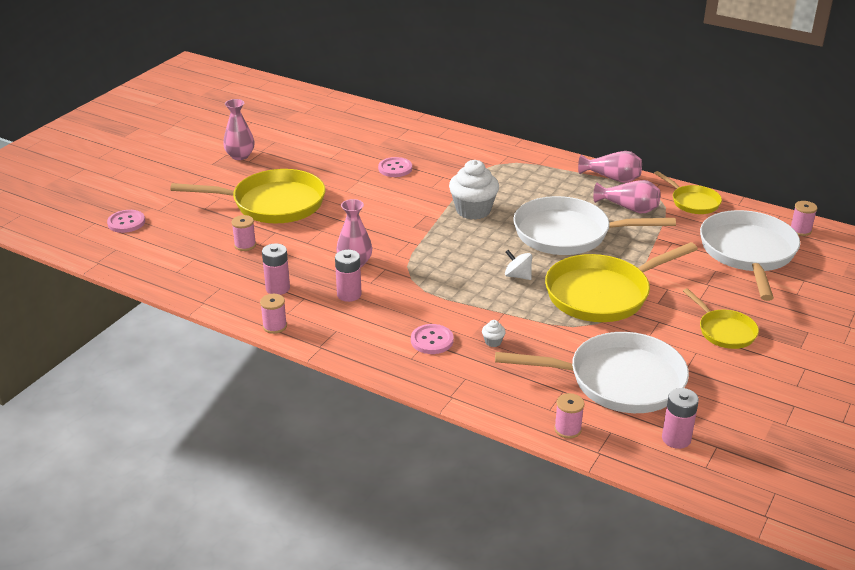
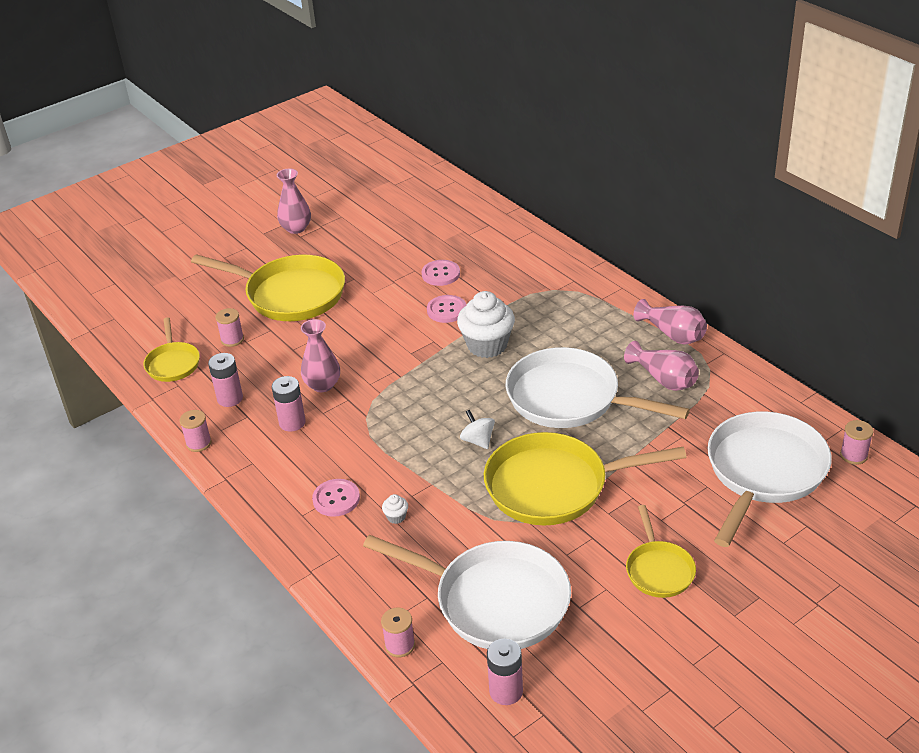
camera: 25 degrees right, 5 degrees up
(126, 222) = (142, 289): pink button -> pink button (446, 310)
(693, 202) = (746, 387): yellow pan -> yellow pan (173, 363)

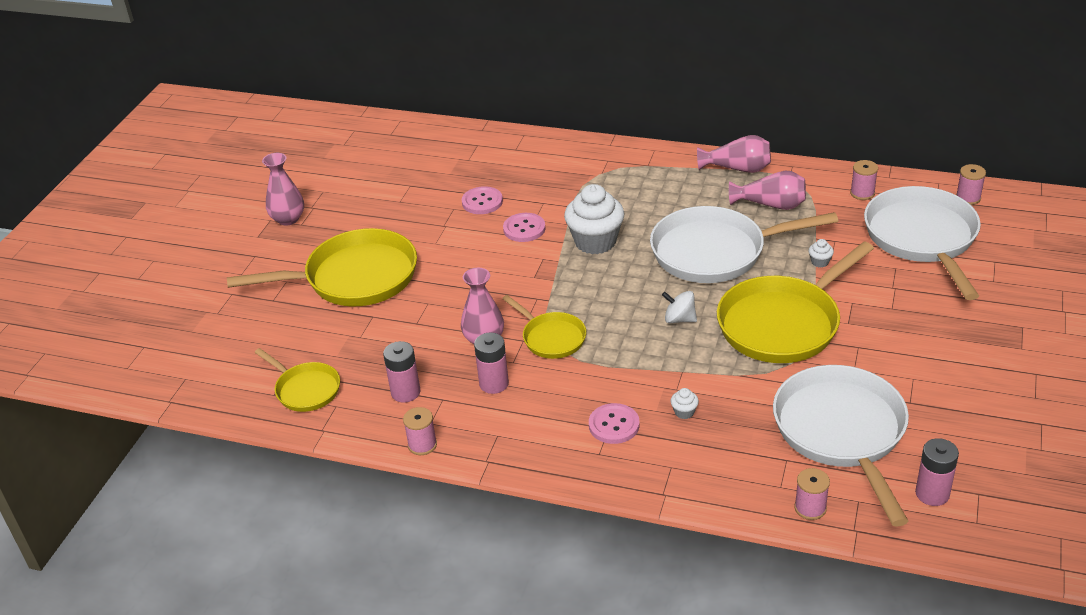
camera: 35 degrees left, 0 degrees up
(232, 339) = (343, 341): pink spool -> pink spool (862, 193)
(494, 601) = (842, 433): white pan -> white pan turned 90 degrees counterclockwise
(646, 449) = (820, 262): none -> white cupcake
(658, 569) = (933, 344): yellow pan -> yellow pan (551, 338)

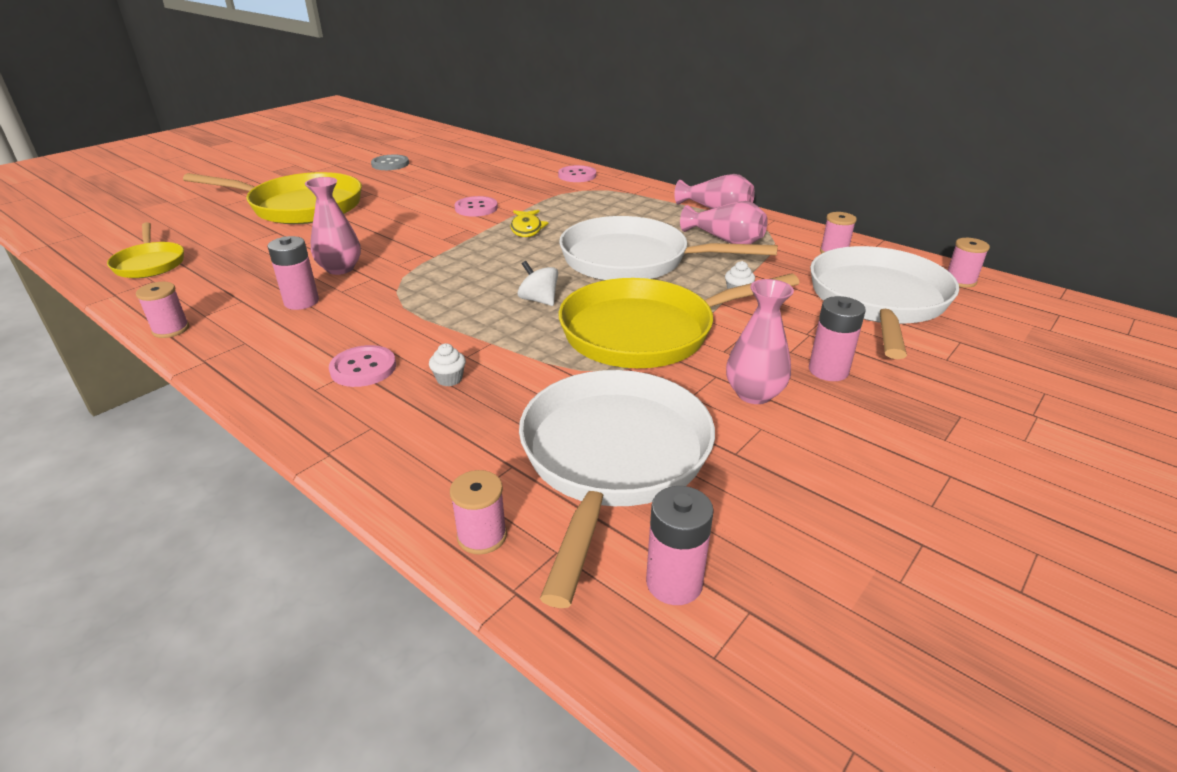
camera: 20 degrees right, 5 degrees down
(288, 219) = (308, 166): pink vase -> pink vase (754, 394)
(371, 190) = (390, 164): none -> grey button
(405, 392) = (220, 287): pink battery -> pink battery (828, 370)
(482, 202) = (464, 186): pink button -> pink button (577, 175)
(551, 338) = (399, 282): yellow pan -> none
(595, 241) = (527, 229): white cupcake -> yellow fish

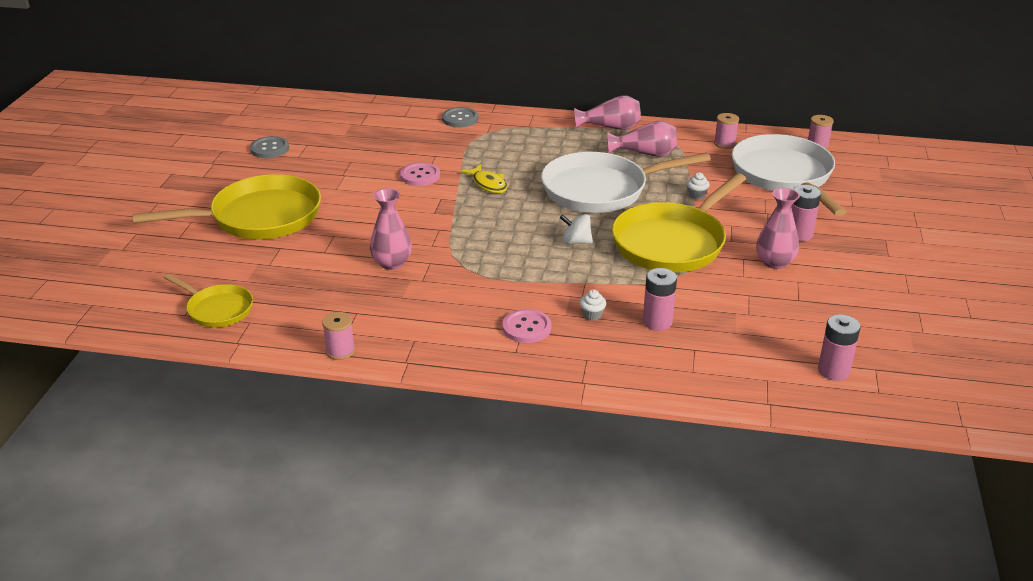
camera: 30 degrees left, 0 degrees up
(301, 302) = (406, 298): pink battery -> pink battery (657, 322)
(482, 536) = (723, 387): pink spool -> none
(577, 175) = (460, 119): pink button -> grey button
(612, 459) = (742, 326): white pan -> none

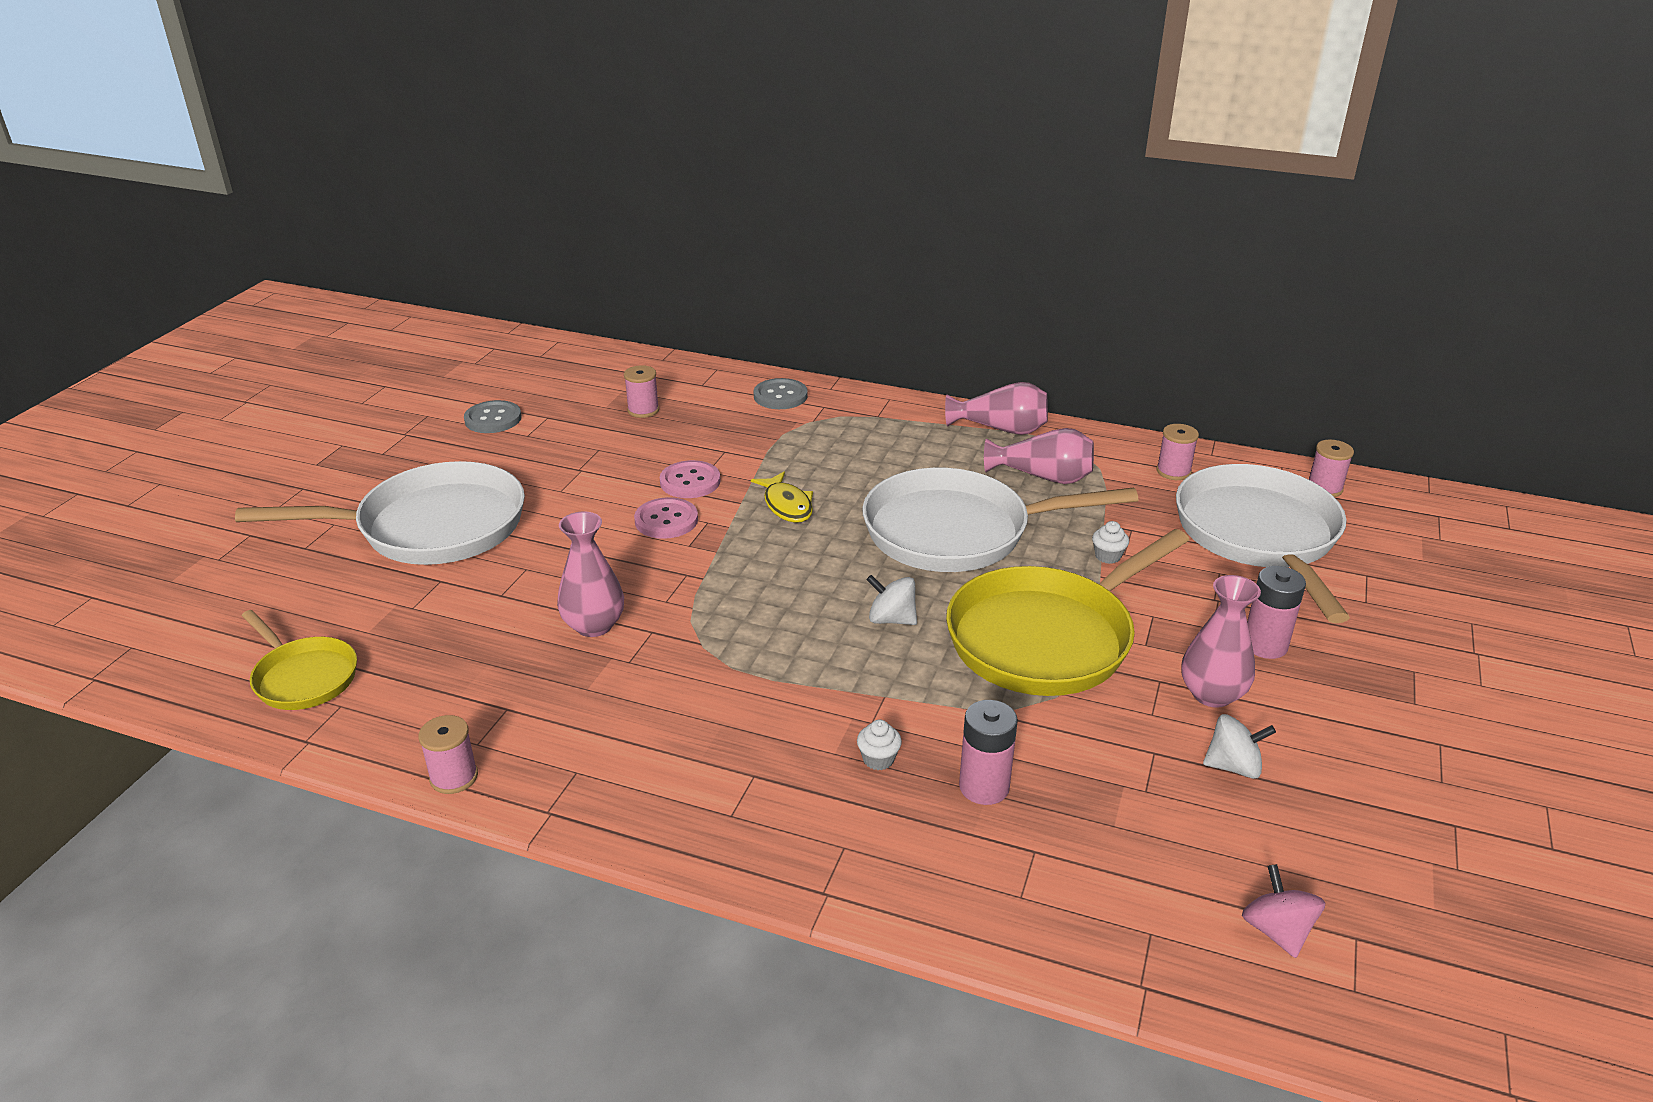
camera: 10 degrees right, 0 degrees up
(259, 217) = (431, 527): yellow pan -> white pan
(371, 135) = (643, 410): none -> pink spool
(526, 328) = (763, 770): pink button -> pink button (666, 520)
(794, 297) = (1233, 766): none -> white spinning top
(833, 371) = (1276, 931): pink battery -> pink spinning top

